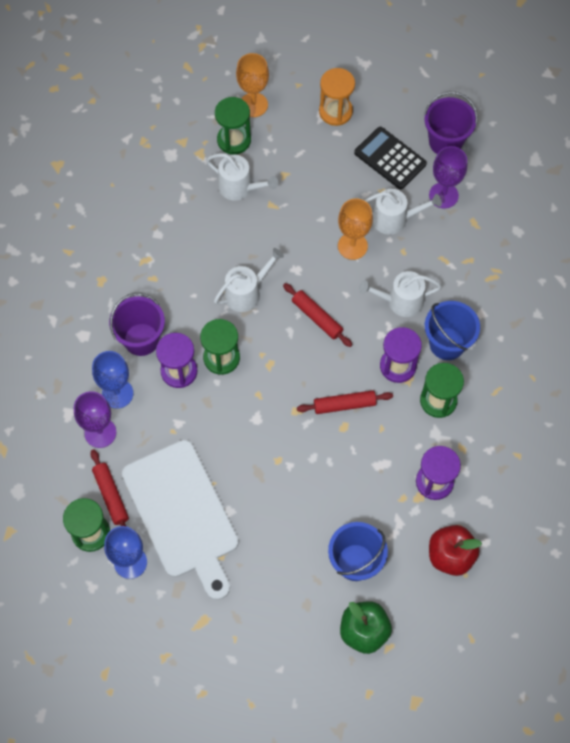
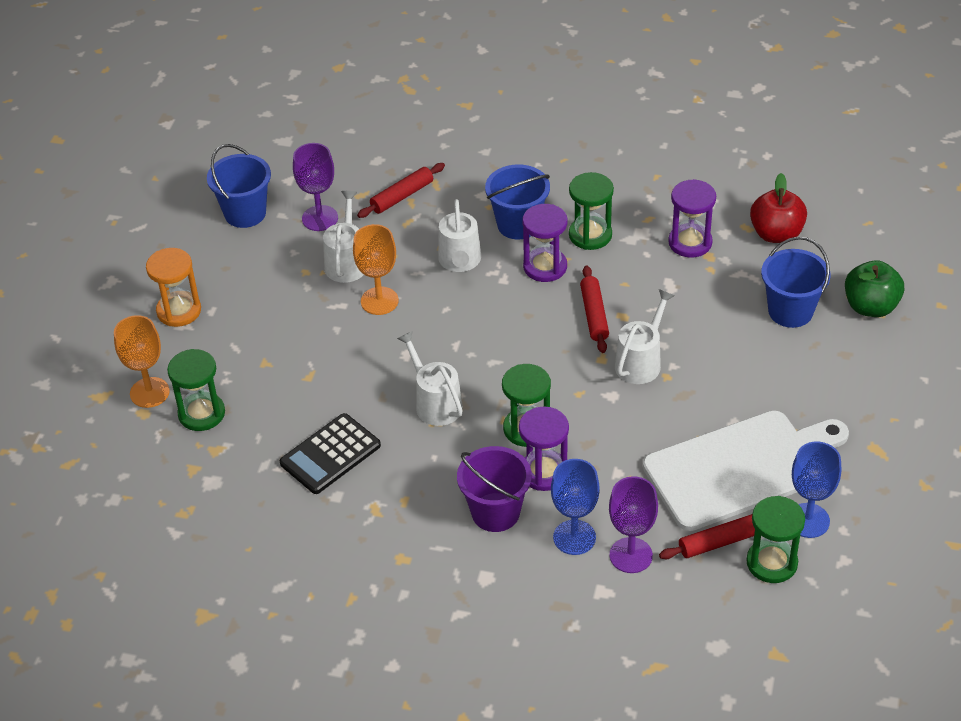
camera: 85 degrees left, 20 degrees down
(239, 187) = (277, 408): white watering can -> white watering can (640, 362)
(317, 318) = (476, 336): red rolling pin -> red rolling pin (402, 196)
(390, 158) = (259, 263): black calculator -> black calculator (330, 454)
(445, 142) = (245, 213): purple bucket -> blue bucket

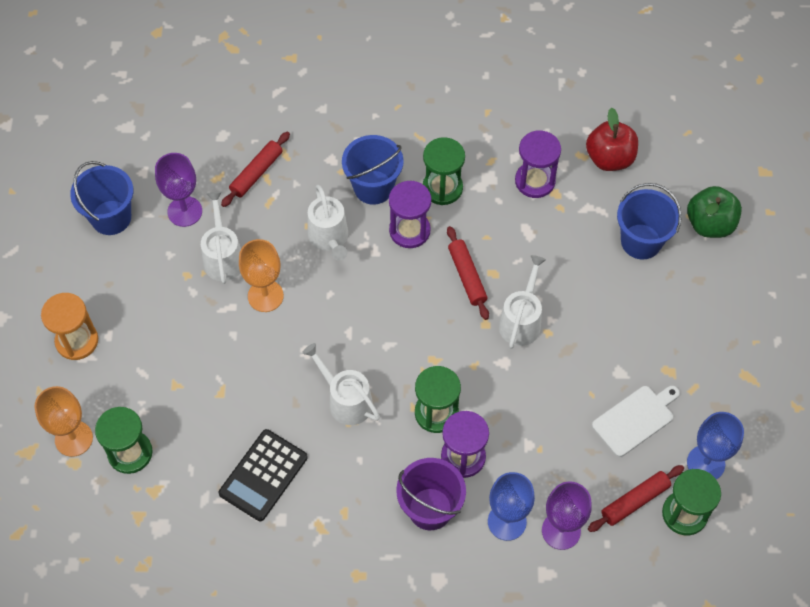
camera: 15 degrees left, 15 degrees up
(740, 468) = (635, 419): white cutting board -> white cutting board, size x0.51

